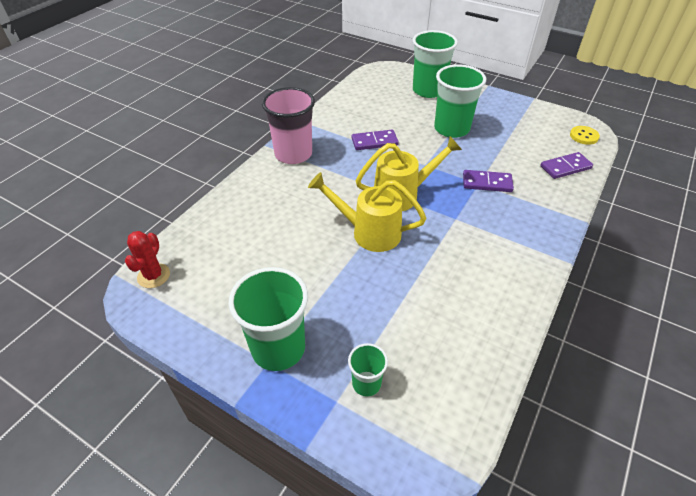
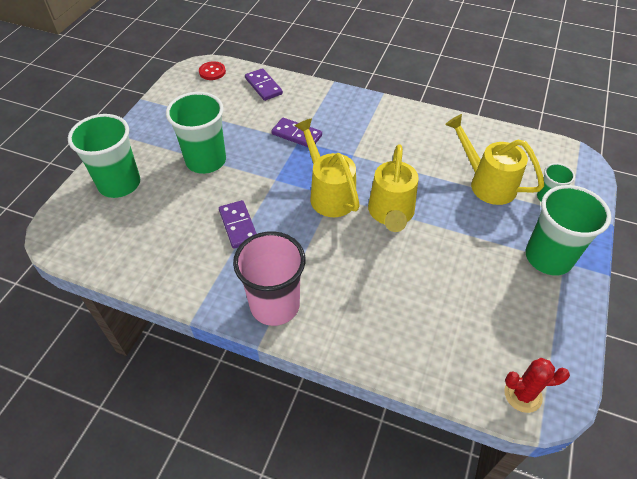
camera: 100 degrees left, 5 degrees up
(400, 325) = (487, 183): none -> yellow watering can
(487, 183) = (296, 135): purple domino -> purple domino turned 60 degrees counterclockwise
(584, 136) = (212, 72): yellow button -> red button

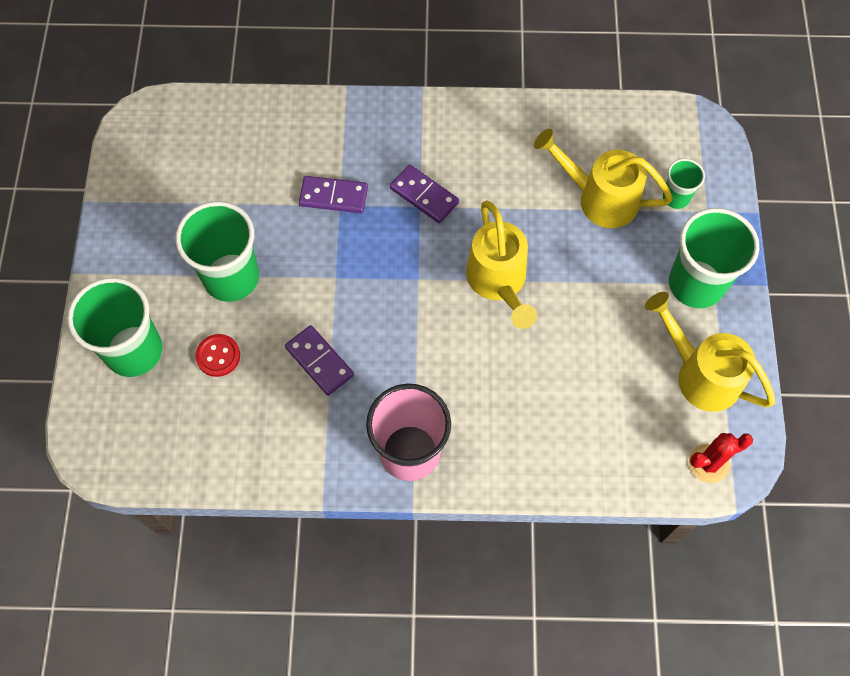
camera: 20 degrees left, 15 degrees up
(212, 72) = (165, 120): red button -> red button (218, 356)
(263, 86) = (251, 125): purple domino -> purple domino (424, 196)
(329, 194) = (412, 277): yellow watering can -> yellow watering can (700, 374)

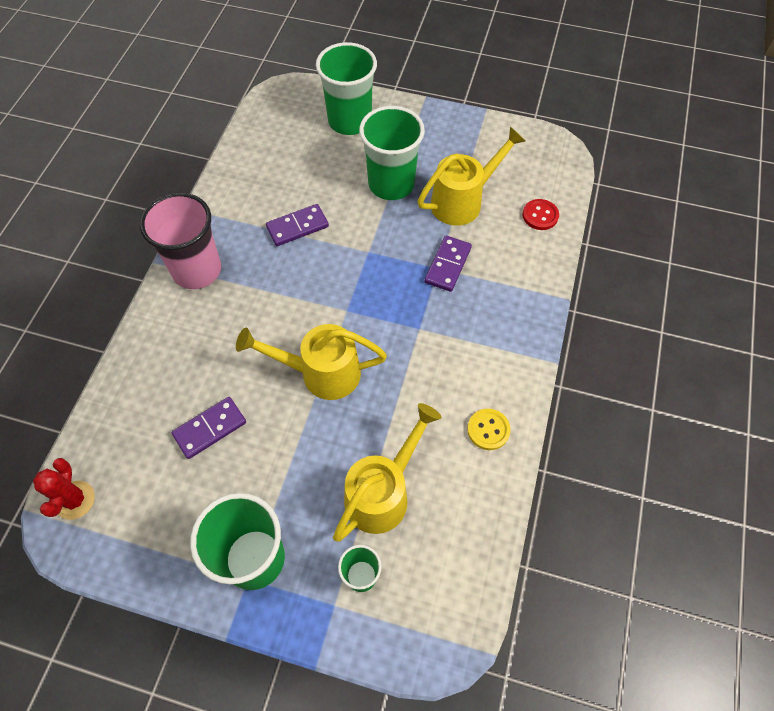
camera: 105 degrees right, 5 degrees down
(218, 356) = (327, 167): red button -> red button (540, 215)
(424, 196) = (429, 334): purple domino -> purple domino (210, 428)
(510, 128) = (488, 430): none -> yellow button
(700, 374) = (160, 526): yellow watering can -> yellow watering can (462, 201)

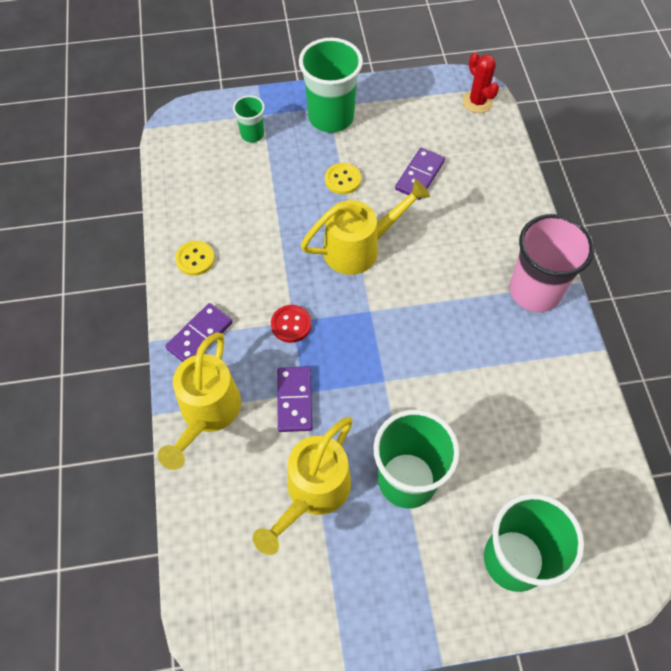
camera: 155 degrees right, 0 degrees up
(292, 460) = (343, 180): none -> yellow button
(297, 227) = (474, 378): purple domino -> purple domino (200, 336)
(383, 493) = (261, 185): yellow watering can -> yellow watering can (207, 413)
(540, 215) = (214, 512): red button -> red button (291, 324)

